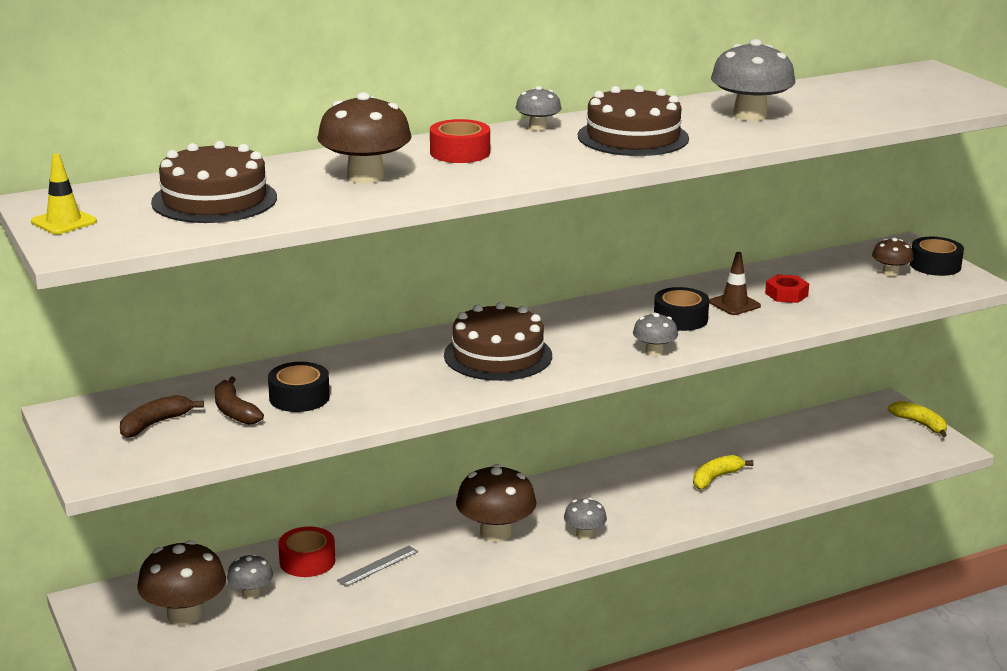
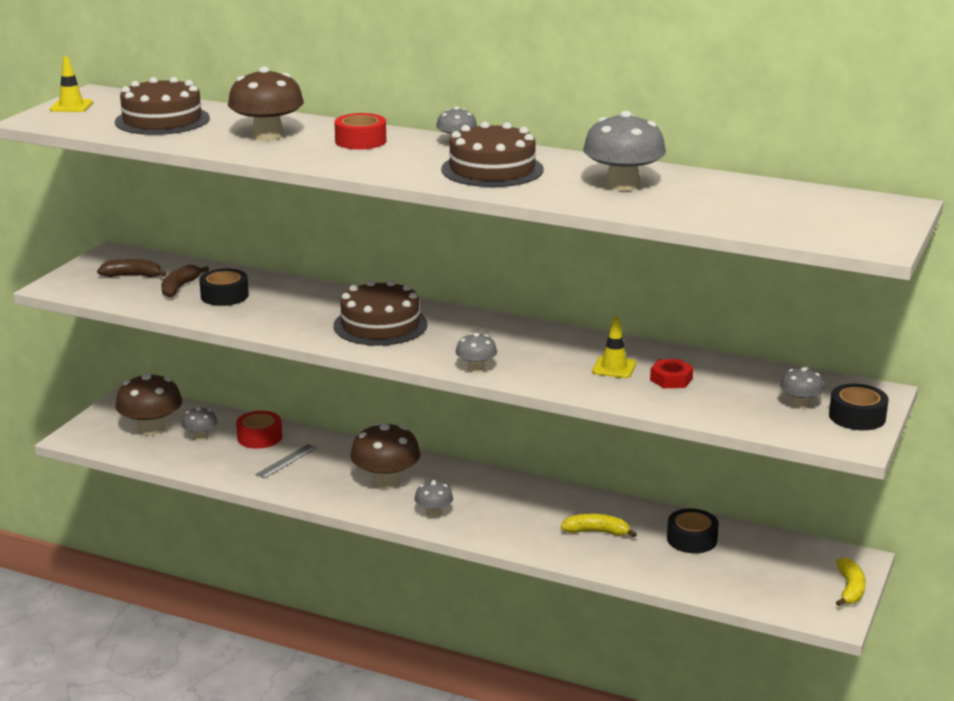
camera: 50 degrees right, 0 degrees up
(377, 566) = (286, 461): grey ruler -> grey ruler turned 60 degrees counterclockwise
(680, 319) = (550, 358): black tape -> black tape (692, 539)
(734, 304) = (614, 368): brown traffic cone -> yellow traffic cone
(890, 273) = (800, 404): brown mushroom -> grey mushroom

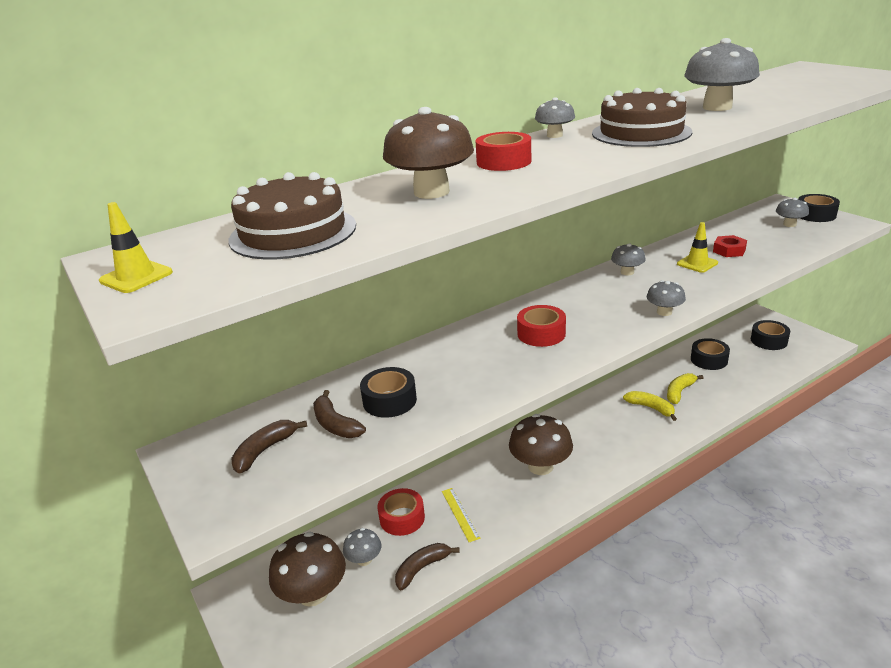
camera: 55 degrees left, 5 degrees up
(210, 463) = (422, 568): none -> brown banana
(286, 461) = (460, 514): grey ruler -> yellow ruler
(380, 325) = (541, 334): brown cake -> red tape
(433, 513) = (608, 457): grey mushroom -> grey mushroom (627, 272)
(791, 574) = (769, 341): none -> black tape
(850, 589) = (793, 328): yellow banana -> yellow banana (651, 408)

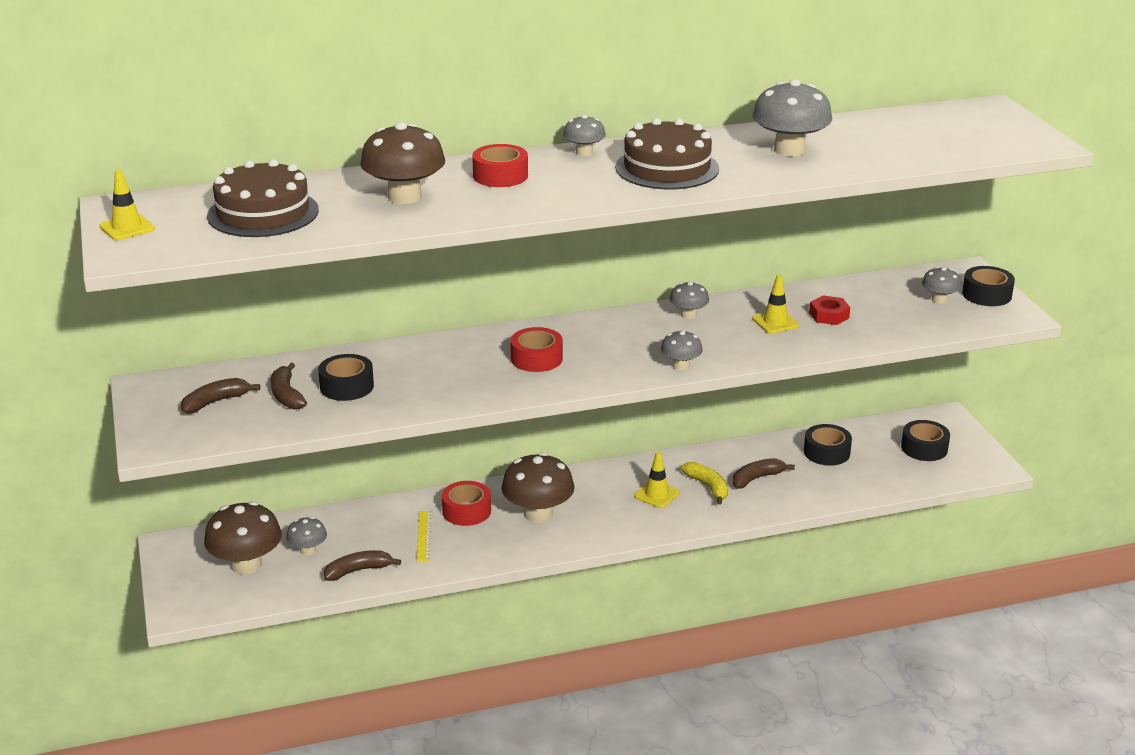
camera: 15 degrees right, 0 degrees up
(402, 518) = (364, 525): red tape -> red tape (466, 511)
(619, 424) = (656, 494): none -> yellow traffic cone
(679, 392) = (757, 478): yellow banana -> brown banana

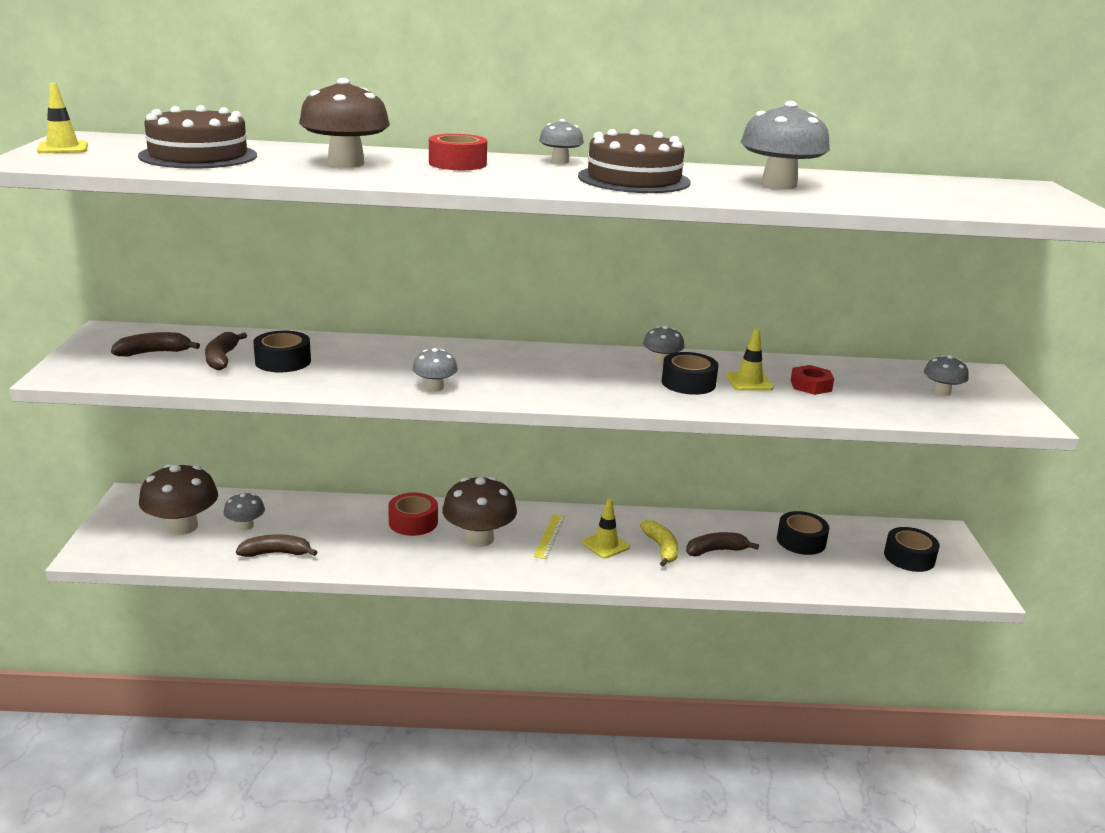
camera: 15 degrees right, 5 degrees down
(424, 535) = (359, 535): yellow ruler -> yellow ruler (549, 536)
(536, 358) = (482, 370): red tape -> none
(680, 365) = (624, 400): grey mushroom -> grey mushroom (435, 387)
(986, 294) = (999, 396): black tape -> black tape (688, 383)

